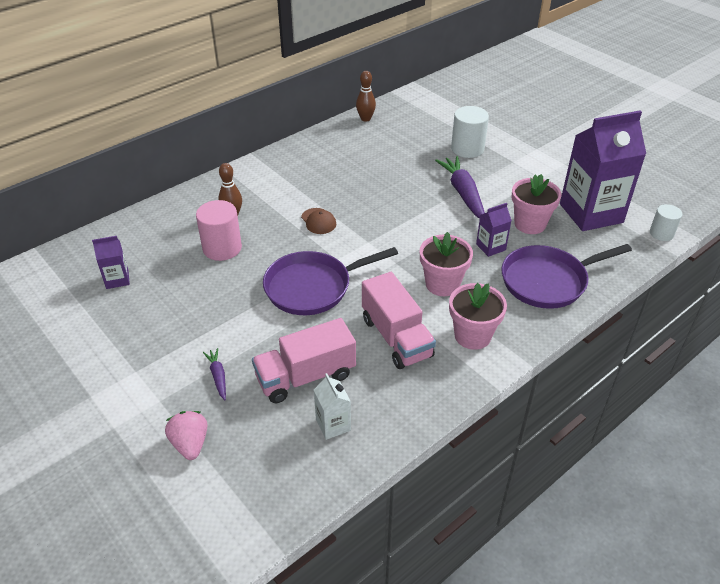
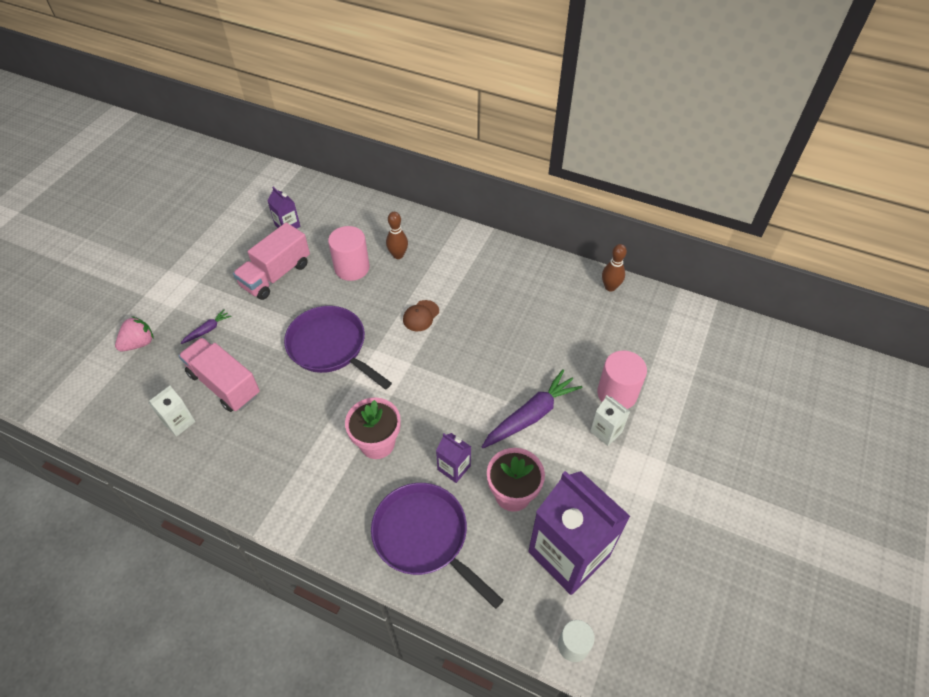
camera: 65 degrees right, 10 degrees up
(396, 337) = (291, 431): pink truck -> pink truck (276, 275)
(467, 149) = (617, 393): white cylinder -> pink cylinder
(472, 335) = (316, 491): pink flower pot -> none
(498, 164) = (606, 431): none -> white carton

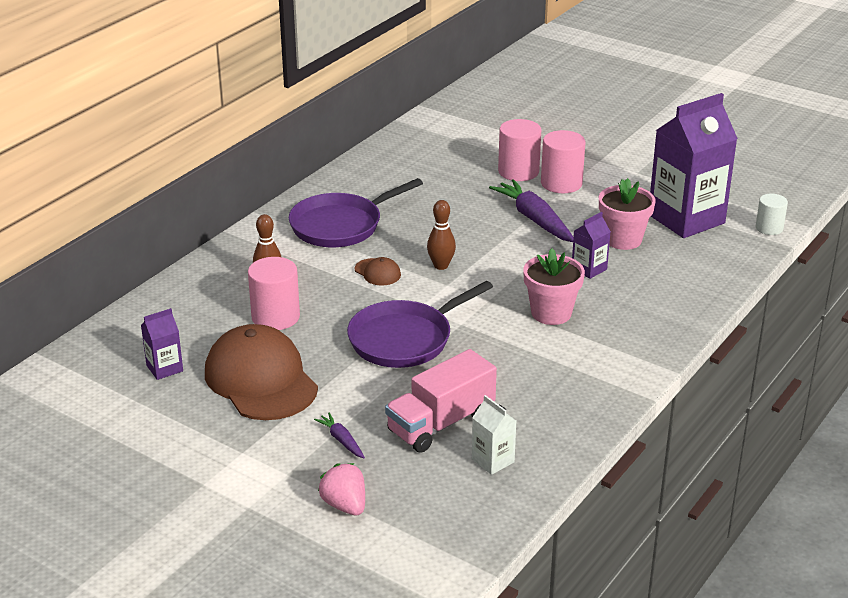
camera: 80 degrees left, 20 degrees down
(276, 275) = (261, 380): pink truck -> brown cap
(424, 537) = (665, 292): purple pan -> purple pan (340, 225)
(606, 431) = (561, 183): white carton -> pink cylinder
(610, 287) = (379, 154): brown bowling pin -> brown bowling pin (441, 266)

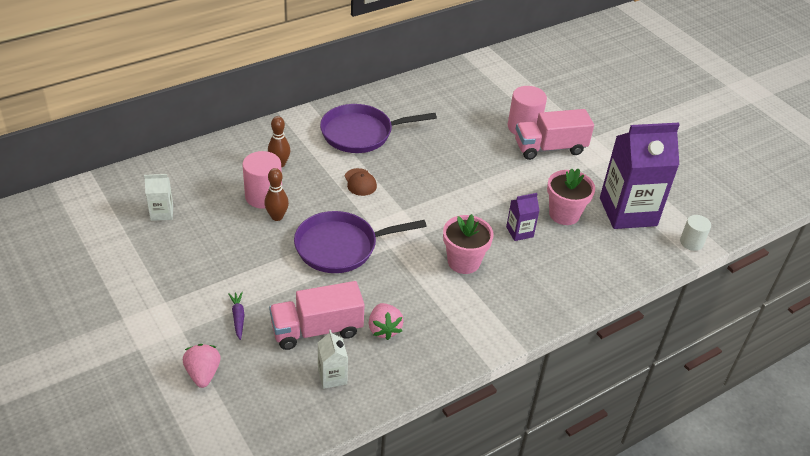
camera: 20 degrees right, 10 degrees up
(164, 368) = (162, 213): purple carton -> white carton
(261, 380) = (218, 245): brown cap -> none
(441, 266) = (409, 192): brown bowling pin -> brown bowling pin (277, 217)
(514, 400) = (384, 329): none -> pink strawberry
(534, 219) = (507, 173): purple carrot -> none
(561, 183) = (550, 148): pink cylinder -> pink truck

